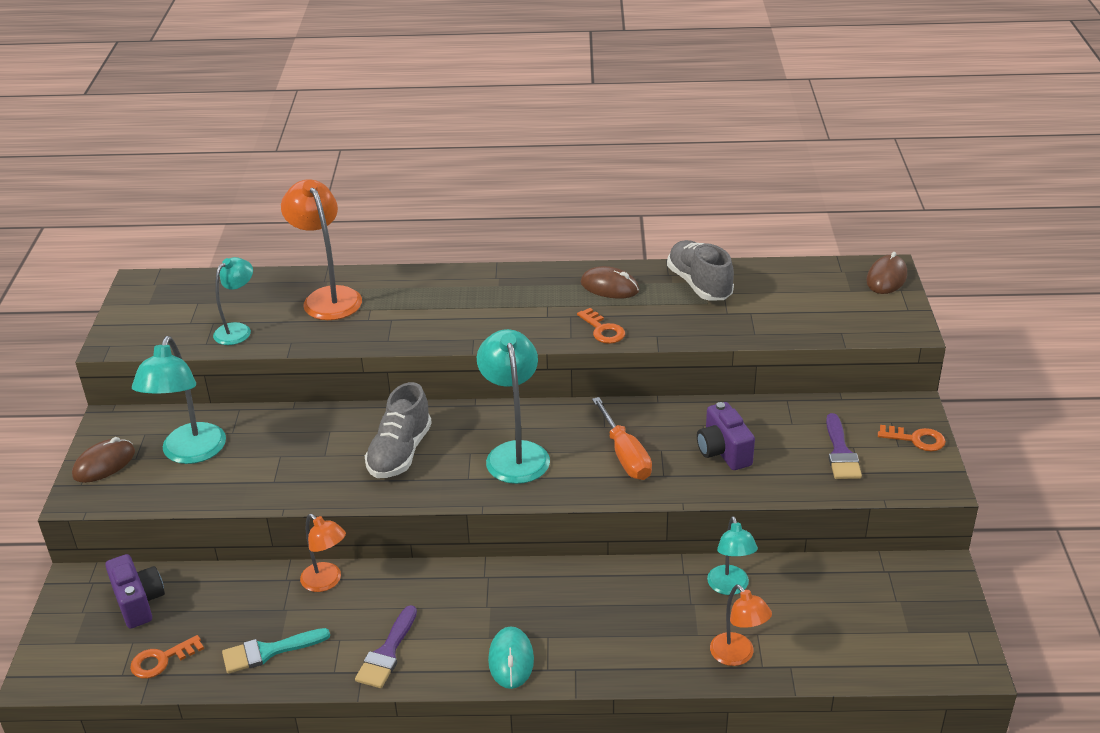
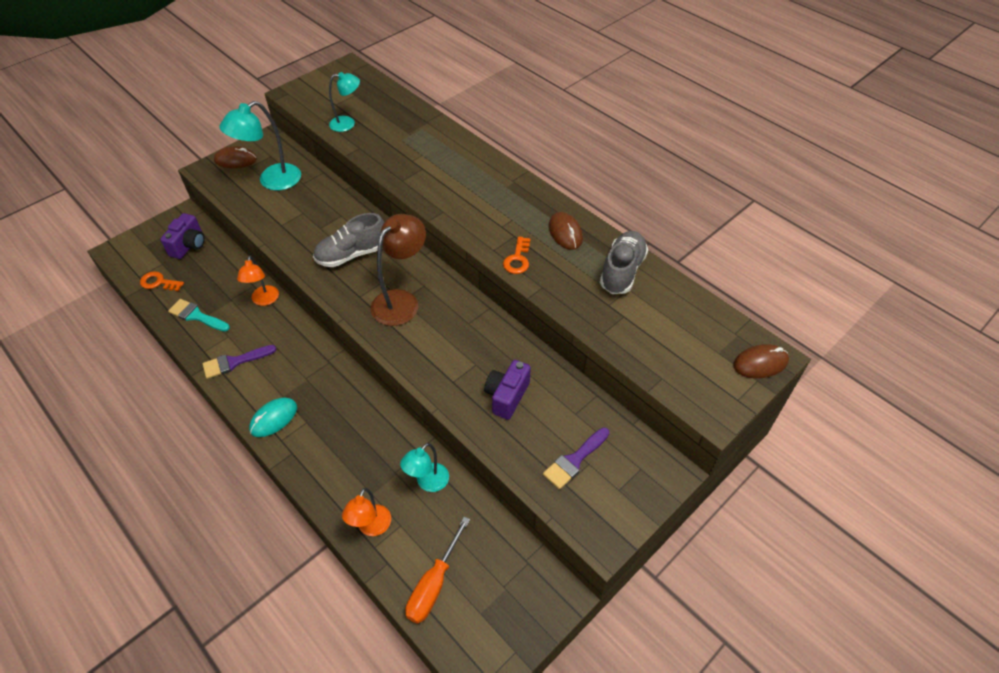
camera: 45 degrees right, 15 degrees up
(328, 297) = (413, 133): orange lamp -> none
(515, 453) = (401, 301): turquoise lamp -> brown lamp
(625, 455) = (452, 350): orange screwdriver -> orange screwdriver (434, 584)
(916, 439) = (637, 496): orange key -> none

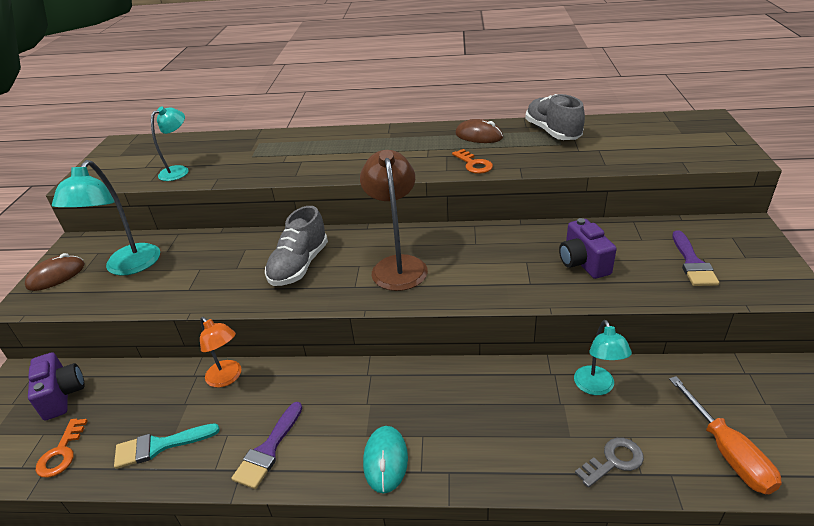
camera: 40 degrees left, 15 degrees down
(159, 282) = (61, 453): orange key -> orange key turned 60 degrees counterclockwise
(371, 527) = (613, 461): orange lamp -> grey key
(760, 363) = (710, 124): brown mouse -> none

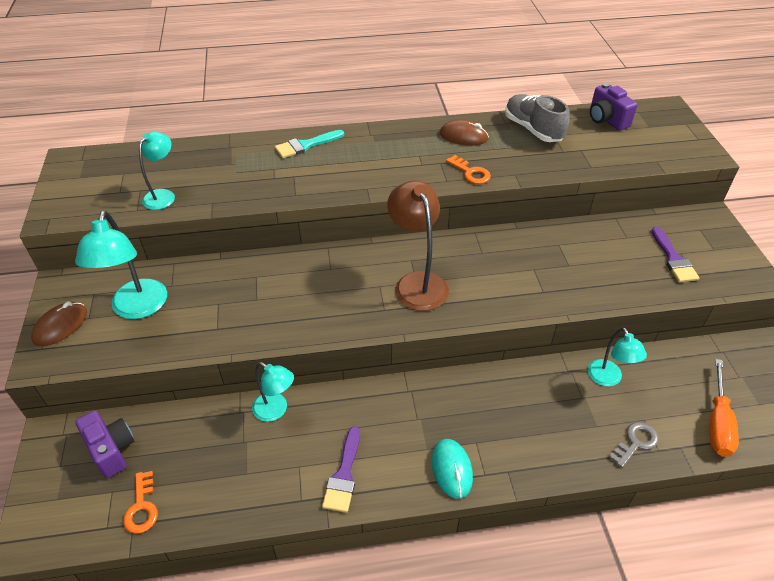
camera: 15 degrees left, 10 degrees up
(159, 446) = (238, 486): turquoise brush -> turquoise brush (306, 145)
(228, 378) = (276, 410): orange lamp -> turquoise lamp
(299, 266) = (321, 291): grey shoe -> none
(583, 263) = (583, 266): purple camera -> purple camera (606, 120)
(727, 452) = (718, 422): orange screwdriver -> orange screwdriver turned 45 degrees clockwise

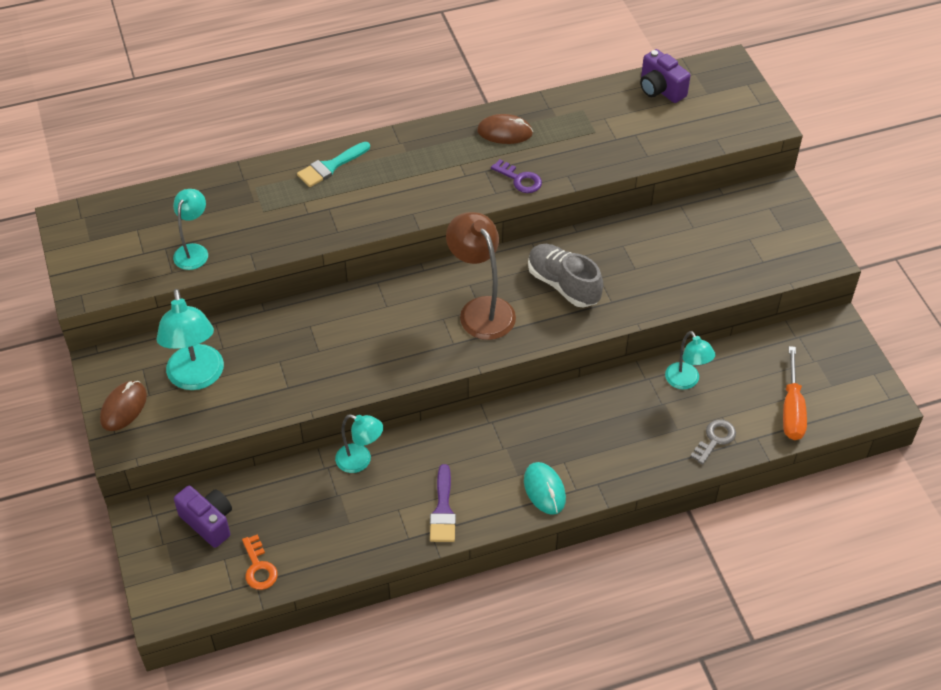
camera: 10 degrees left, 5 degrees up
(470, 172) = (520, 179): orange key -> purple key
(533, 129) = (580, 113): grey shoe -> grey shoe (563, 284)
(673, 259) = (741, 246): purple brush -> none

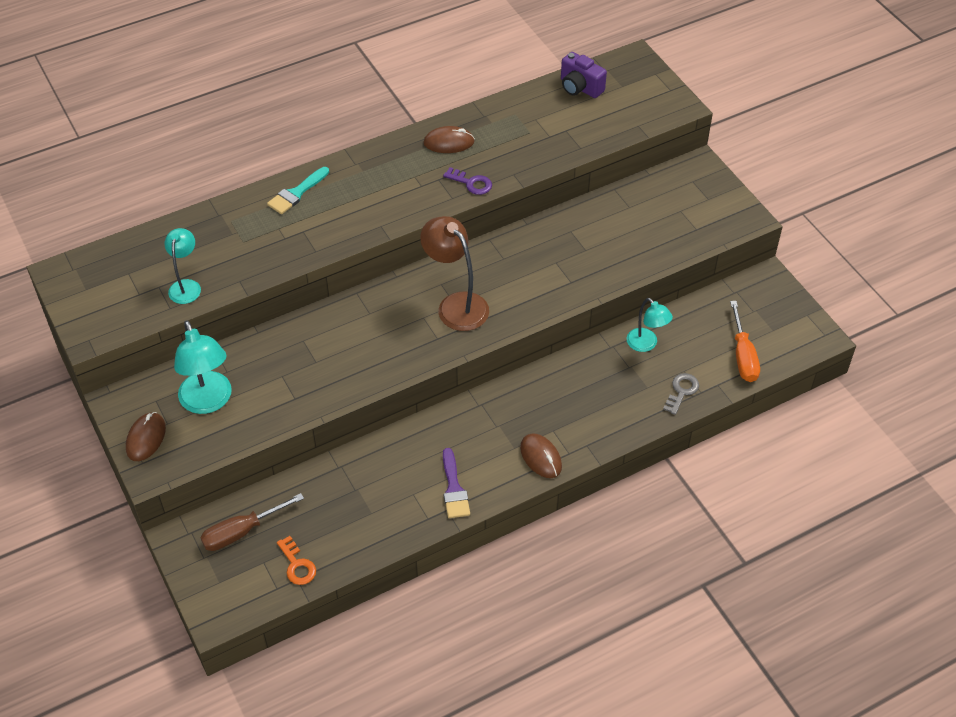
camera: 10 degrees left, 0 degrees up
(208, 522) = (242, 532): purple camera -> brown screwdriver
(360, 461) = (370, 456): turquoise lamp -> none
(544, 490) = (541, 457): turquoise mouse -> brown mouse
(563, 284) = (525, 273): grey shoe -> none

